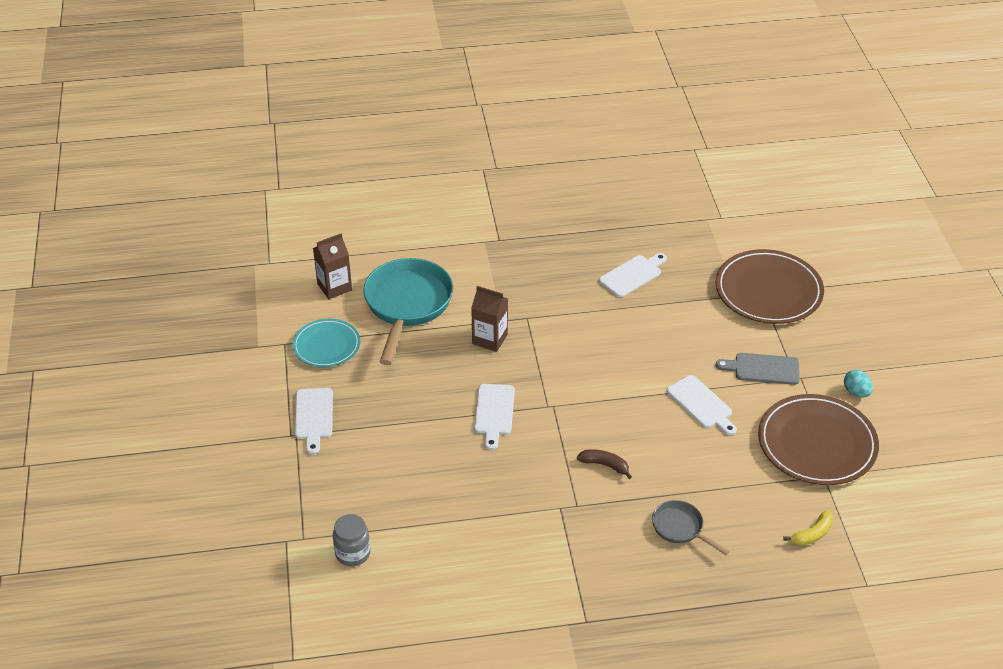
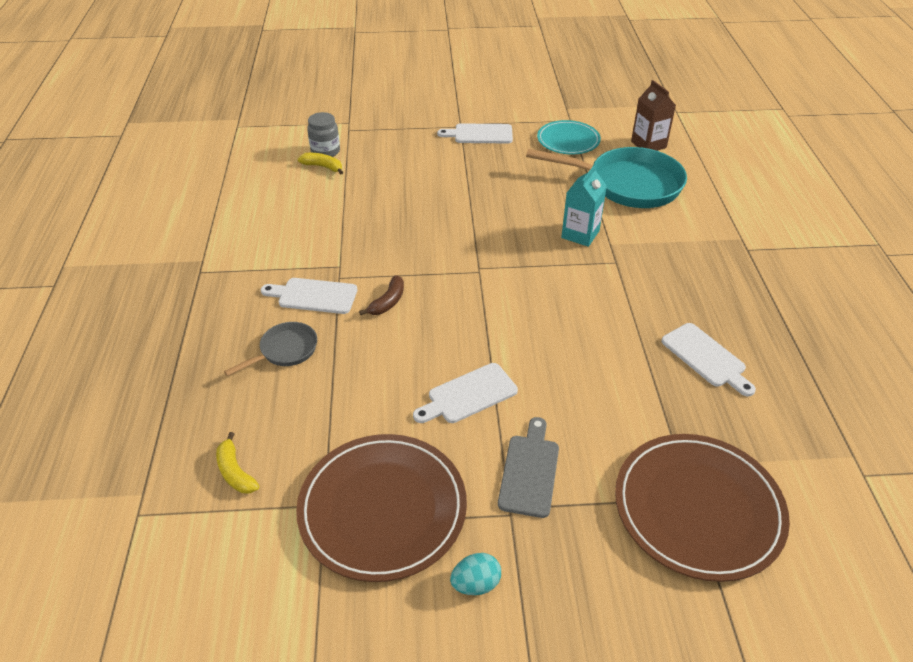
camera: 95 degrees right, 0 degrees up
(386, 550) = (323, 167): none -> yellow banana
(490, 339) = (580, 234): brown carton -> turquoise carton
(494, 413) = (473, 232): white cutting board -> white cutting board (313, 296)

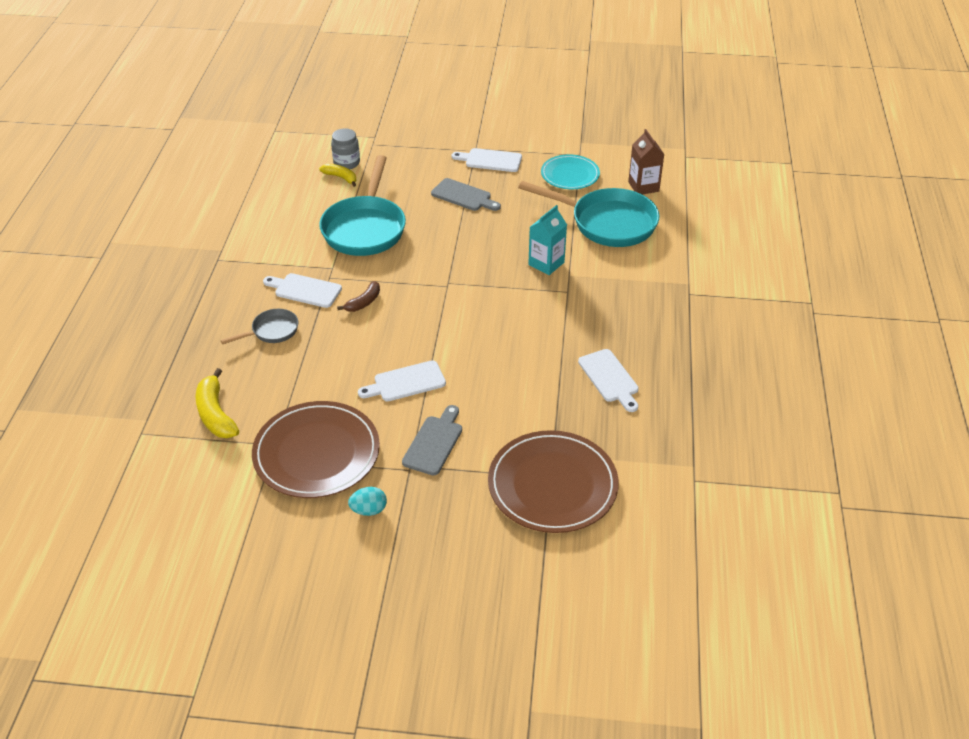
camera: 10 degrees right, 0 degrees up
(235, 472) = (215, 414): yellow banana -> yellow banana, size x1.59
(365, 217) = (365, 228): none -> turquoise pan
(464, 172) = (463, 196): none -> grey cutting board

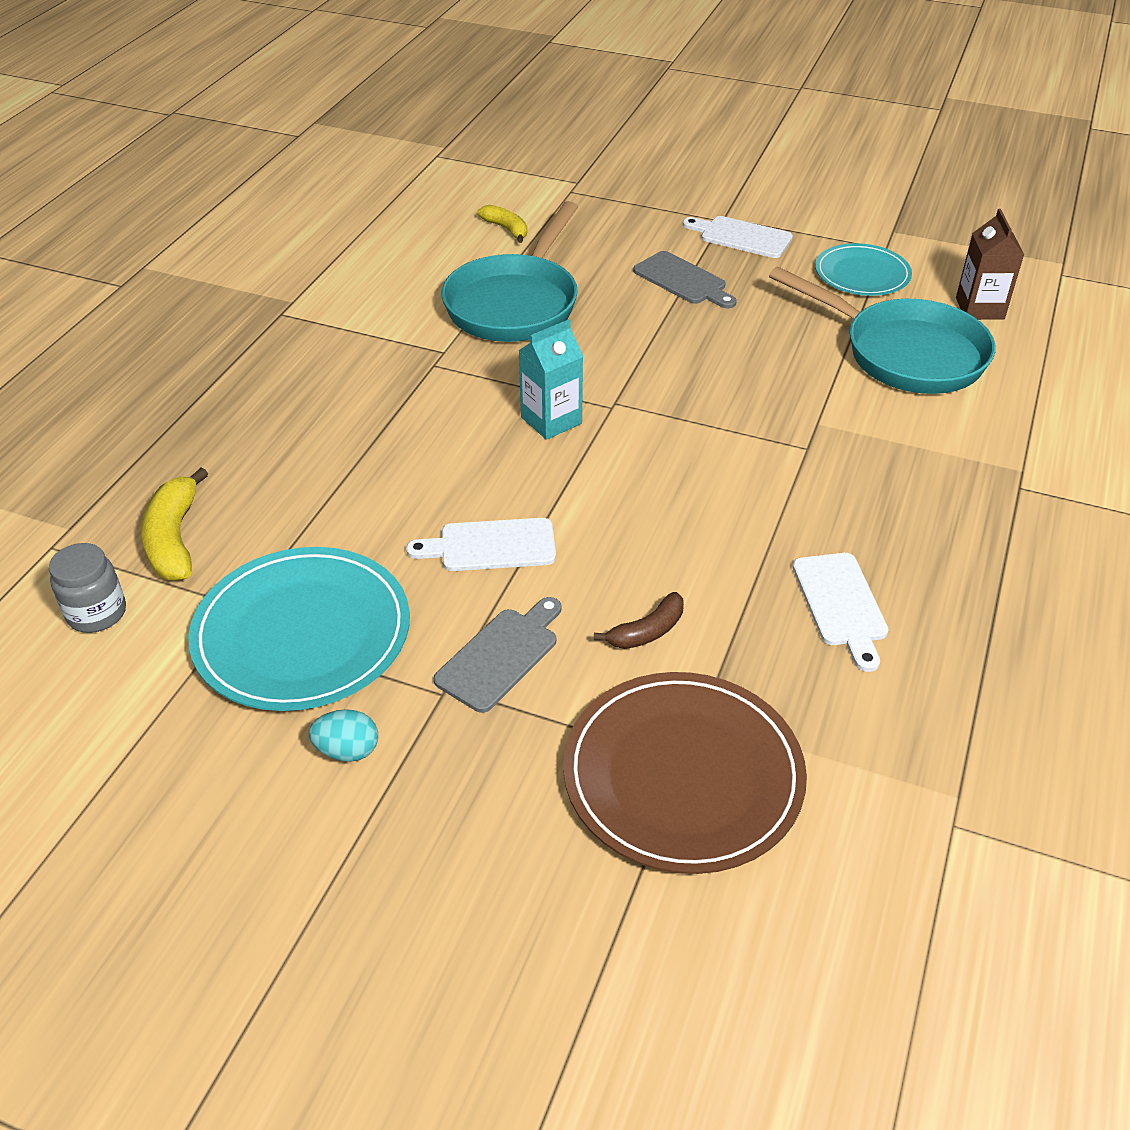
camera: 15 degrees right, 0 degrees up
(272, 331) = (314, 429): grey pan -> none
(305, 290) = (389, 377): white cutting board -> none
(316, 453) = (302, 633): brown plate -> turquoise plate
(346, 163) = (522, 211): grey jar -> grey jar (97, 613)
(363, 302) = (471, 410): brown banana -> brown banana (647, 631)
(546, 263) = (784, 399): turquoise carton -> turquoise carton (551, 420)

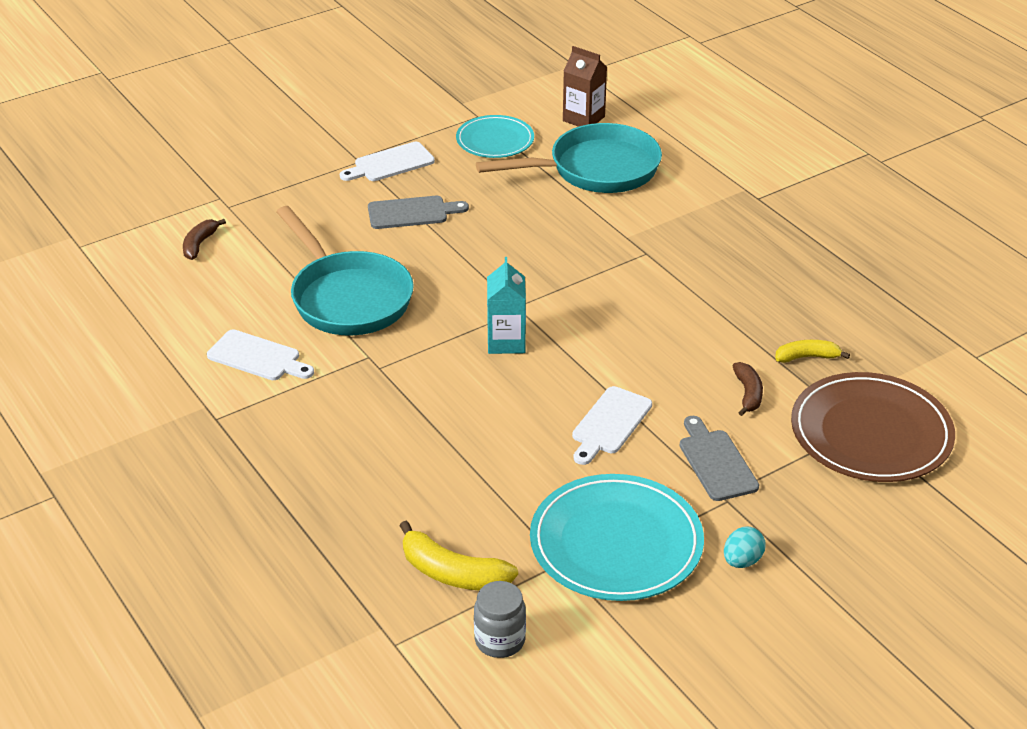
camera: 55 degrees left, 5 degrees down
(502, 202) = (199, 244): none -> brown banana
(506, 229) = (241, 259): yellow banana -> yellow banana (807, 357)
(841, 604) = (792, 311): white cutting board -> white cutting board (258, 357)

